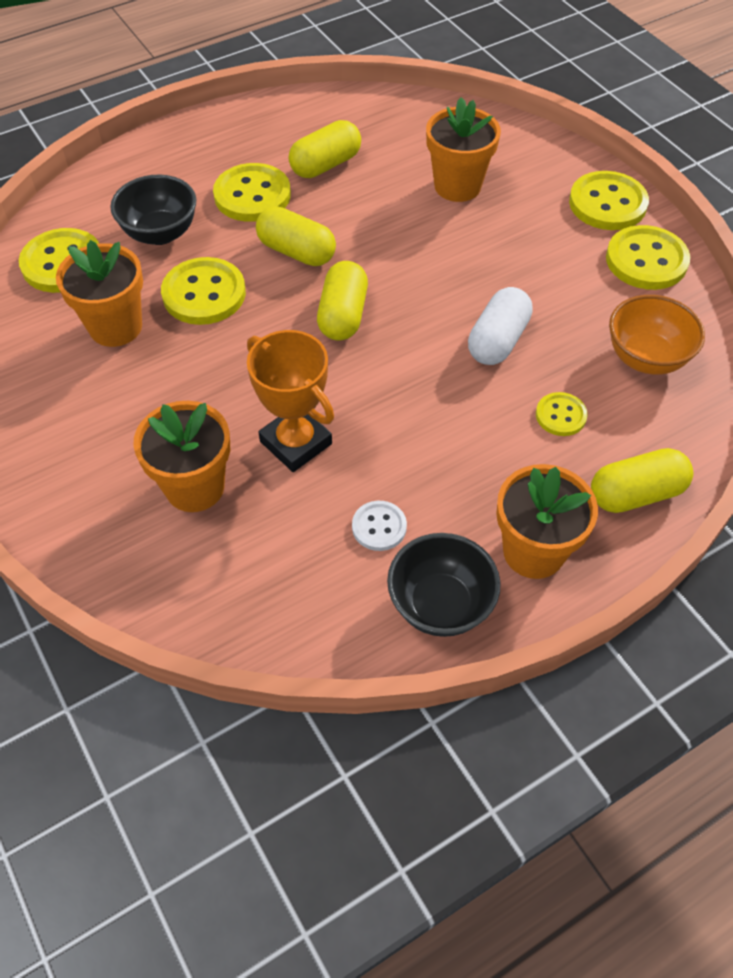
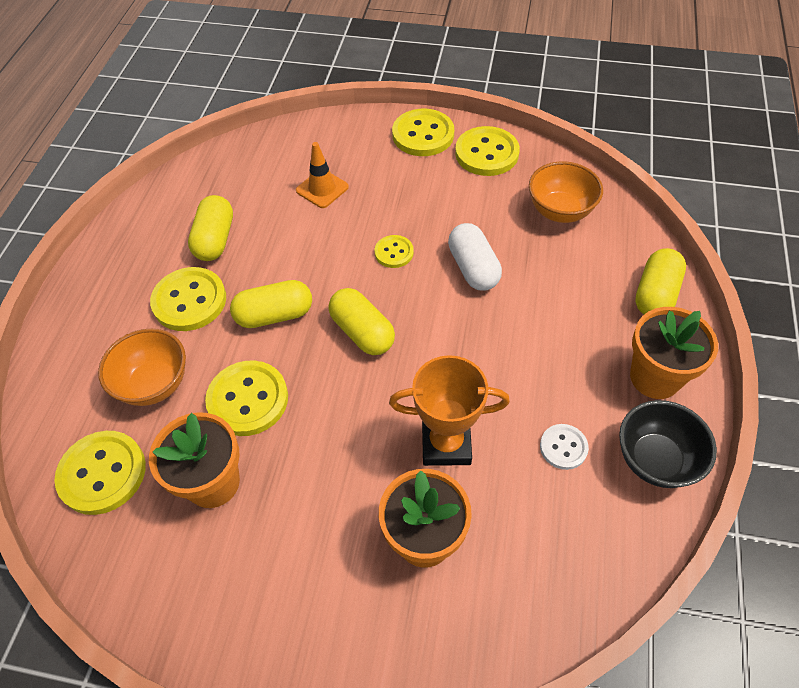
camera: 45 degrees left, 0 degrees up
(160, 233) = (154, 384): black bowl -> orange bowl
(457, 186) = (322, 189): orange flower pot -> orange traffic cone
(561, 415) = (563, 283): yellow button -> yellow button (394, 252)

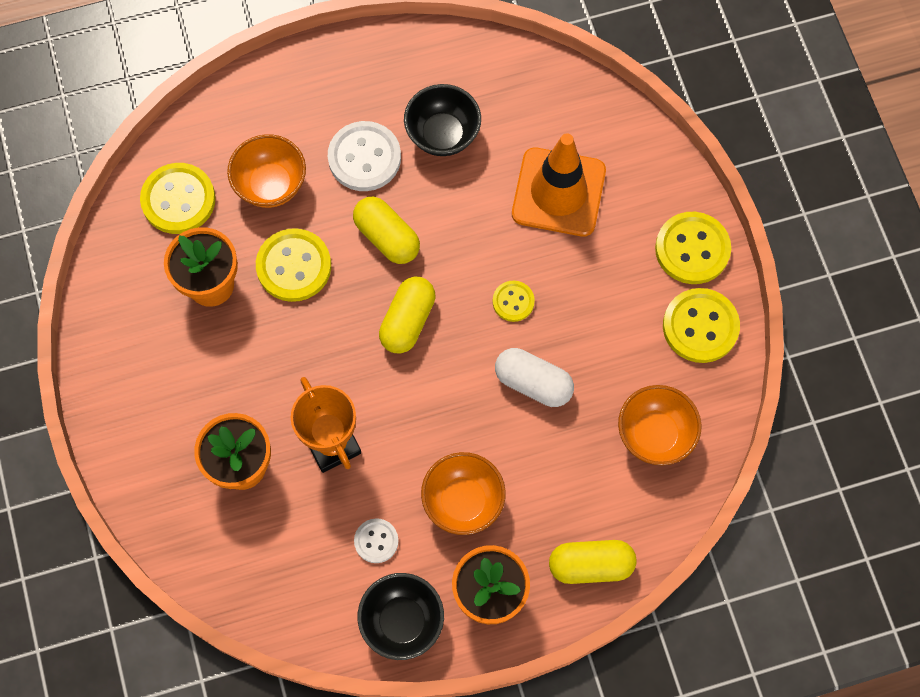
camera: 60 degrees right, 15 degrees up
(189, 301) = (364, 158): yellow button -> white button
(215, 239) = (442, 135): yellow capsule -> black bowl
(322, 189) = (558, 192): orange traffic cone -> orange traffic cone, size x1.84
(473, 268) = (533, 383): white capsule -> white capsule turned 75 degrees clockwise
(556, 361) = (463, 501): none -> orange bowl

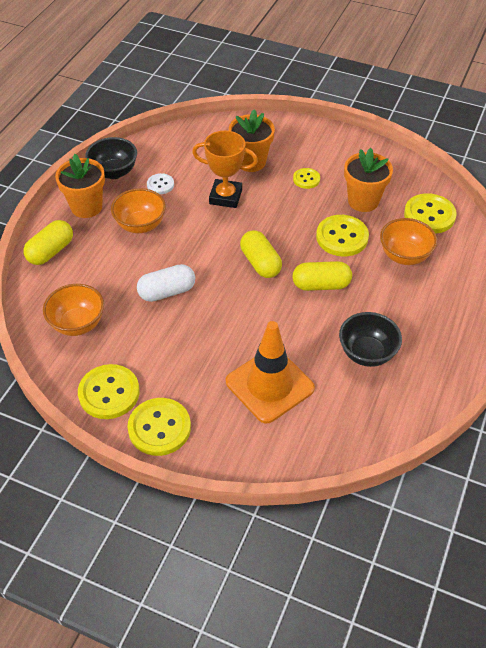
camera: 130 degrees right, 20 degrees down
(364, 158) = (385, 306): white button -> none
(513, 302) = (222, 315): yellow button -> yellow button (306, 179)

